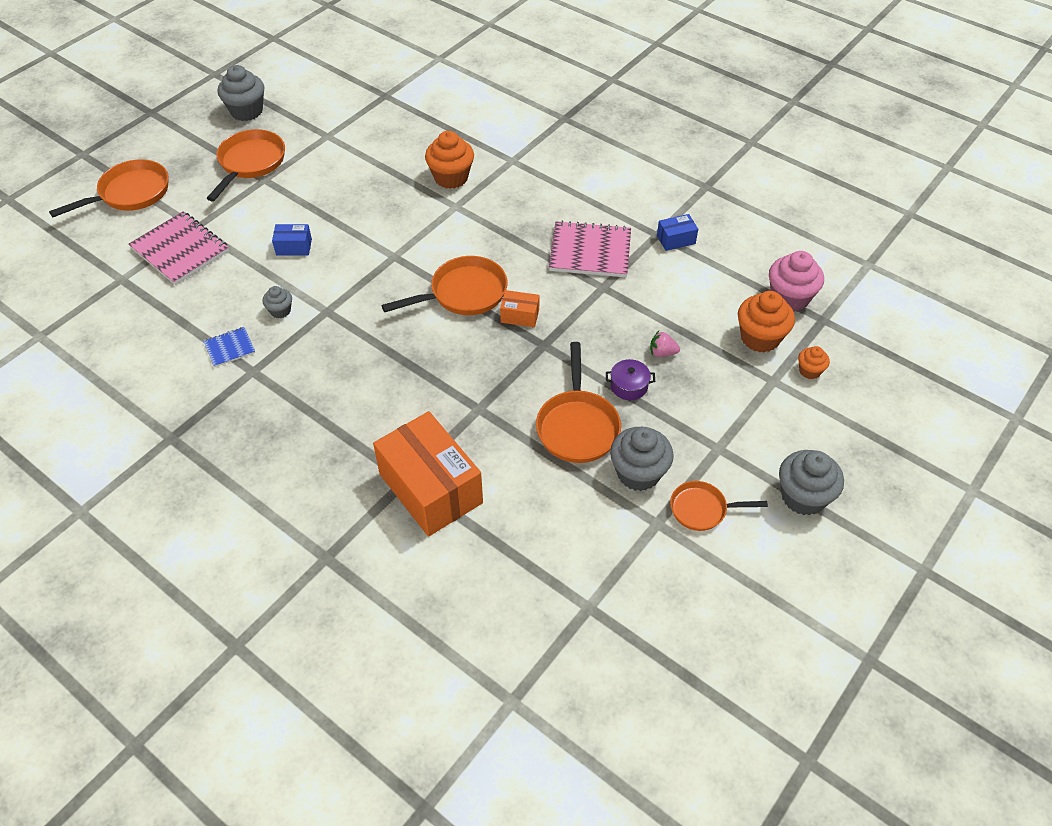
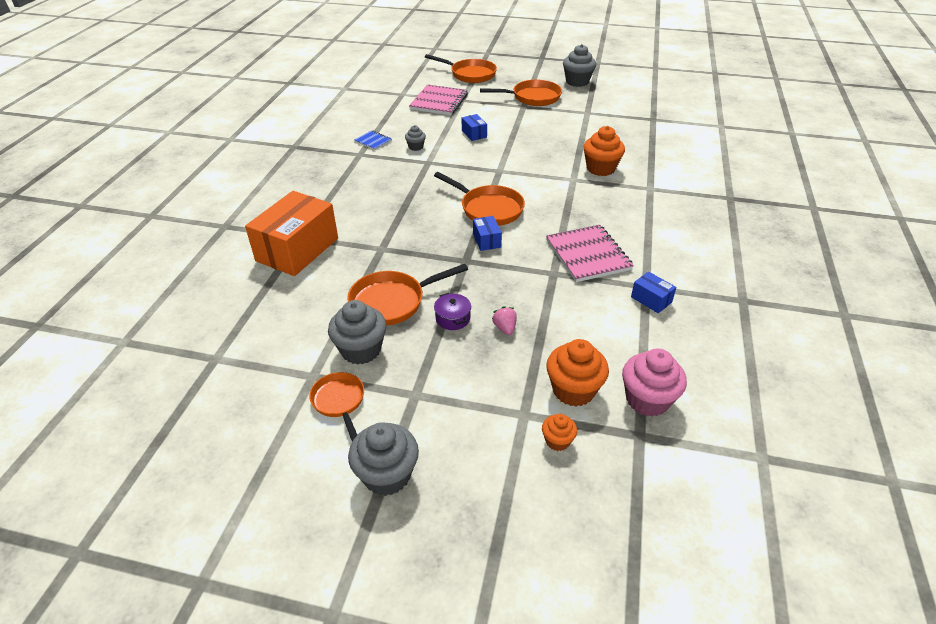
camera: 65 degrees right, 10 degrees down
(520, 316) = (486, 240): orange box -> blue box

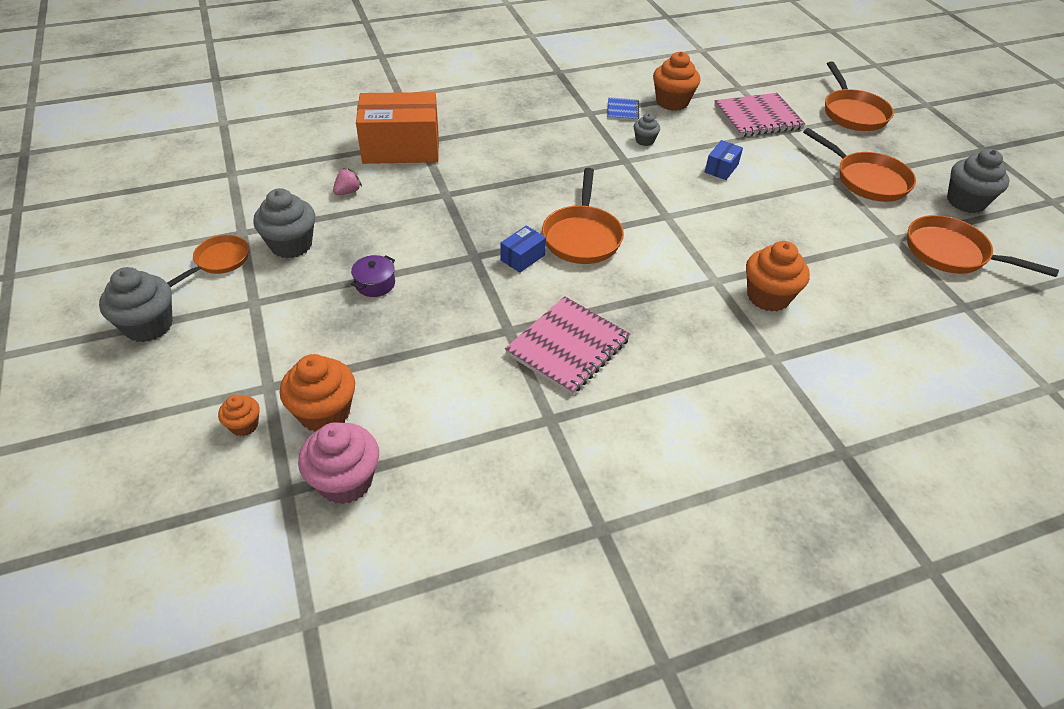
camera: 55 degrees right, 5 degrees up
(387, 121) = (672, 102): none -> orange cupcake
(392, 302) = (370, 235): orange pan -> orange pan (951, 253)
(505, 328) = (386, 326): pink strawberry -> pink strawberry (348, 192)
(651, 299) = (527, 432): blue box -> none

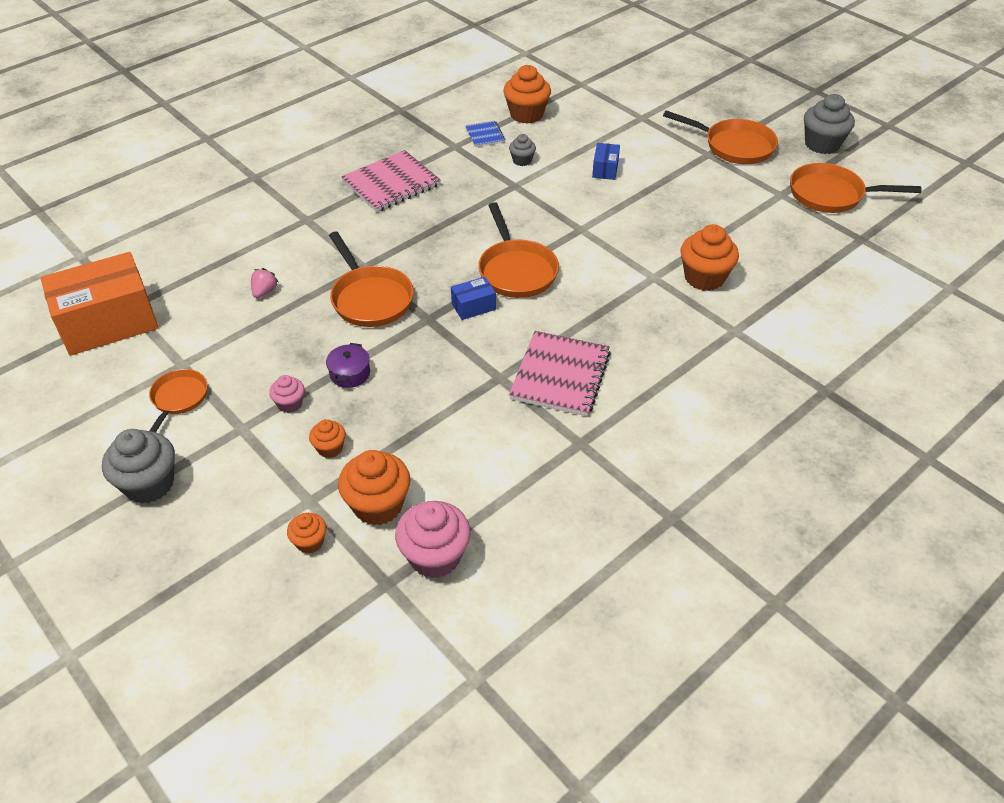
camera: 20 degrees left, 0 degrees up
(291, 245) = (242, 361): grey cupcake -> none
(307, 294) = (290, 404): none -> pink cupcake
(316, 345) = (330, 448): none -> orange cupcake
(401, 148) = (290, 231): orange box -> orange box (108, 323)
(522, 257) = (473, 306): blue box -> blue box turned 45 degrees clockwise
(757, 117) = (612, 110): pink notebook -> pink notebook (391, 183)
(853, 113) = (692, 84): orange pan -> orange pan (370, 298)

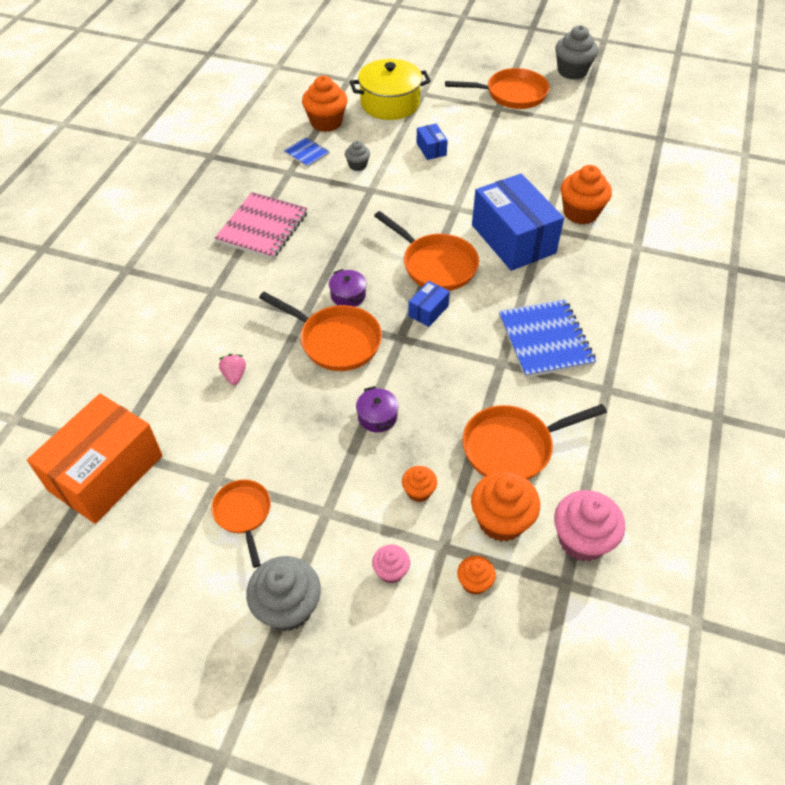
camera: 30 degrees left, 5 degrees up
(290, 404) = (349, 468): pink cupcake -> pink cupcake (391, 571)
(414, 266) = (348, 295): none -> purple pot
(560, 375) = (545, 340): pink notebook -> blue notebook
(602, 117) = (390, 103): none -> yellow pot
(612, 276) = (513, 239): none -> blue box
(831, 195) = (611, 110): orange pan -> orange pan (512, 447)

